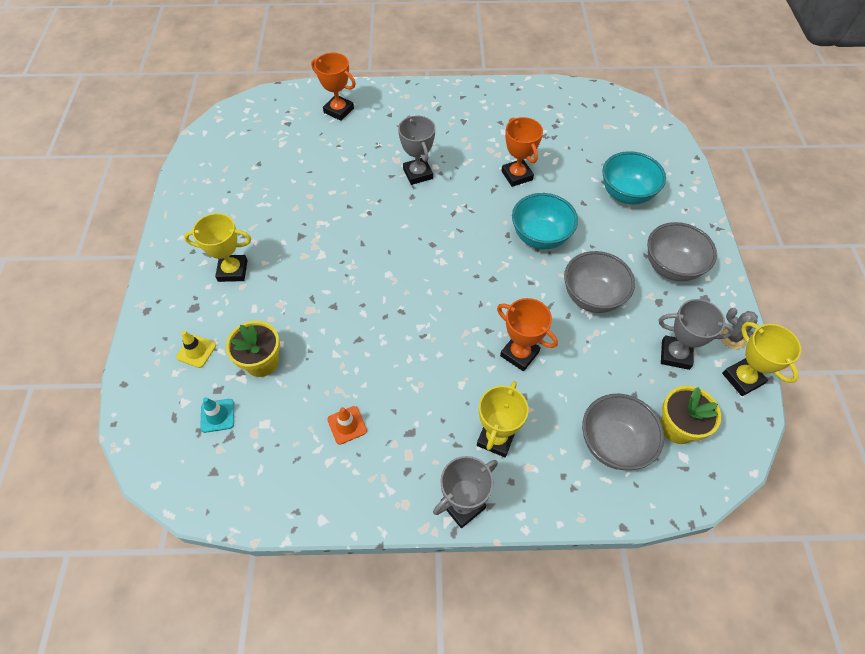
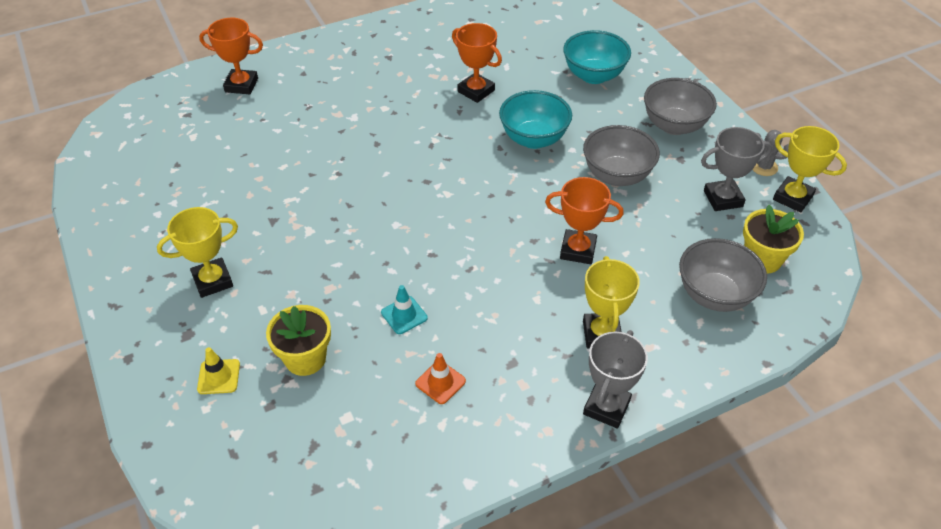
camera: 25 degrees left, 10 degrees down
(217, 415) = (286, 431): turquoise traffic cone -> turquoise traffic cone (404, 315)
(418, 174) = (370, 120): grey trophy -> none

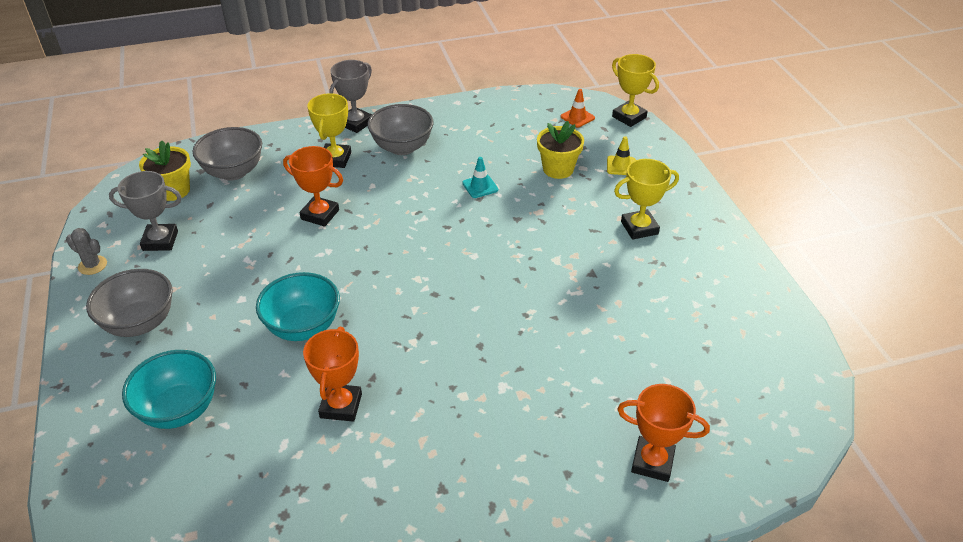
camera: 170 degrees left, 5 degrees down
(440, 382) = (462, 146): orange traffic cone -> orange traffic cone (577, 117)
(476, 91) = (341, 406): orange trophy -> orange trophy turned 45 degrees clockwise
(617, 176) = (242, 275): grey bowl -> grey bowl (402, 147)
(792, 198) = (97, 234): yellow trophy -> yellow trophy (629, 117)

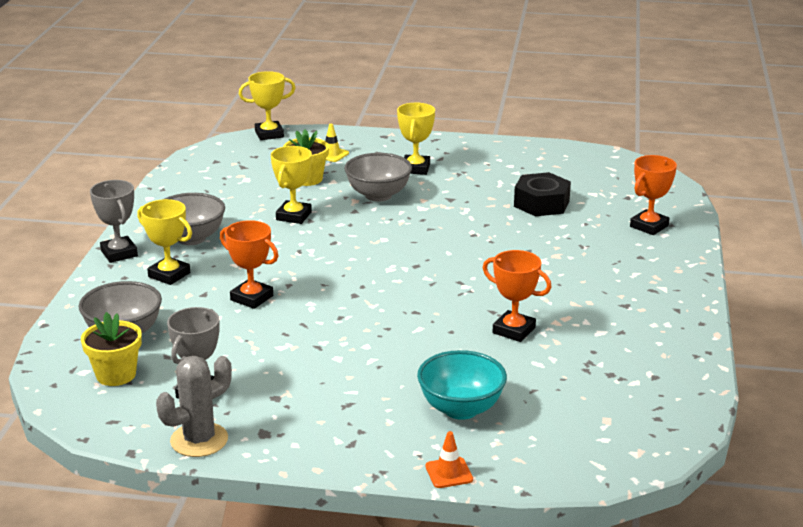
camera: 65 degrees left, 15 degrees down
(92, 265) = (199, 440): grey cactus -> grey cactus, size x1.69
(140, 323) = (323, 418): grey bowl -> grey bowl (378, 195)
(303, 327) = (405, 332): turquoise bowl -> none
(320, 214) = (252, 298): orange trophy -> orange trophy turned 75 degrees clockwise
(480, 186) = (294, 216): turquoise traffic cone -> yellow trophy
(577, 117) = (243, 153): orange traffic cone -> orange traffic cone (449, 473)
(636, 347) = (541, 203): none -> black nut

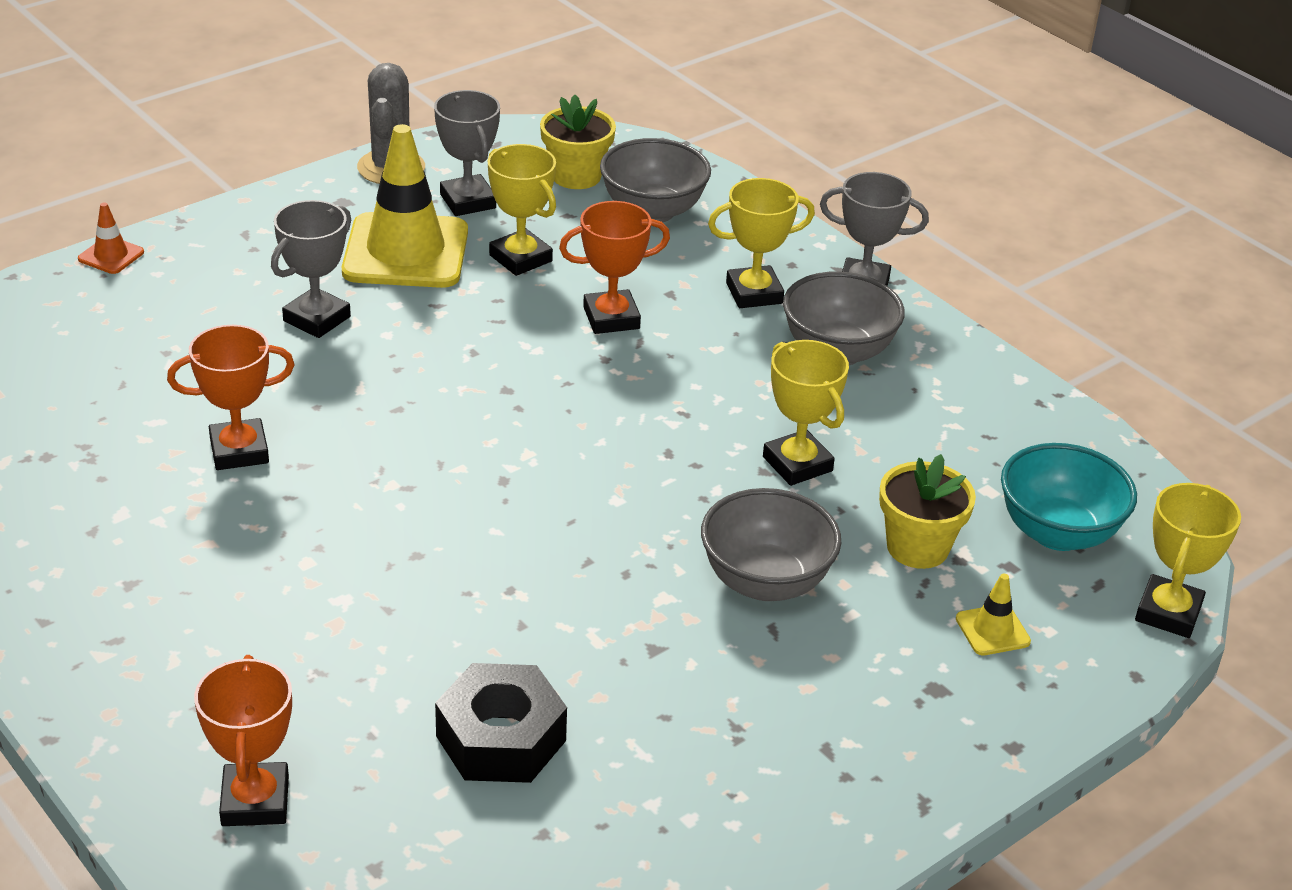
camera: 130 degrees right, 10 degrees up
(284, 382) = (406, 252): none -> yellow traffic cone
(388, 371) = (317, 319): none -> grey trophy
(415, 168) = (819, 689): yellow trophy -> yellow trophy (520, 258)
(461, 409) = (179, 320): turquoise bowl -> turquoise bowl (1057, 533)

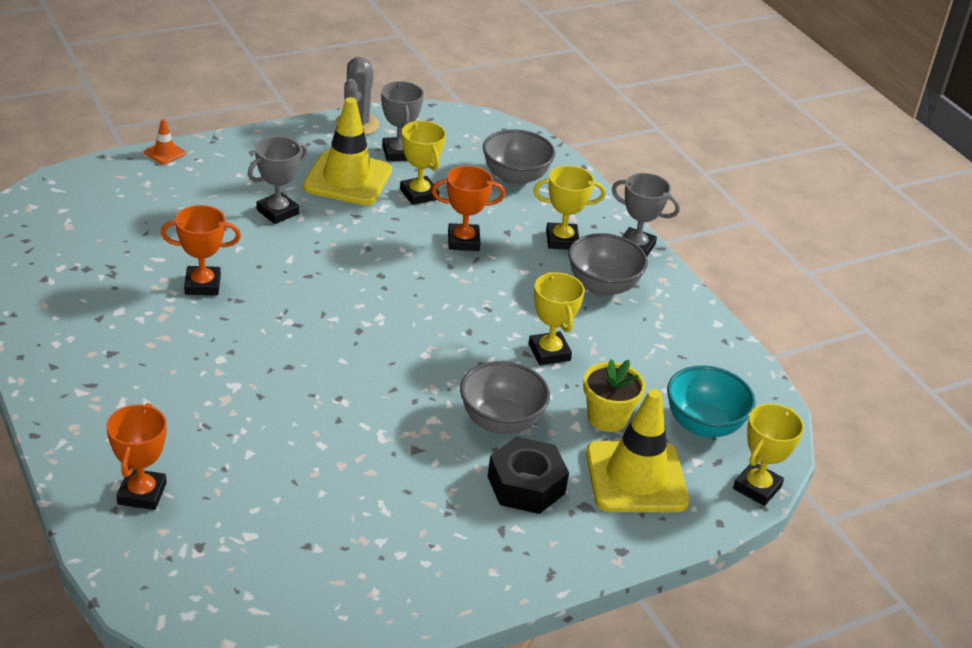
camera: 10 degrees right, 0 degrees up
(501, 738) = (301, 485): black nut -> black nut (526, 485)
(576, 176) = (474, 147): yellow flower pot -> none
(992, 630) = (636, 477): yellow traffic cone -> yellow traffic cone, size x2.36

